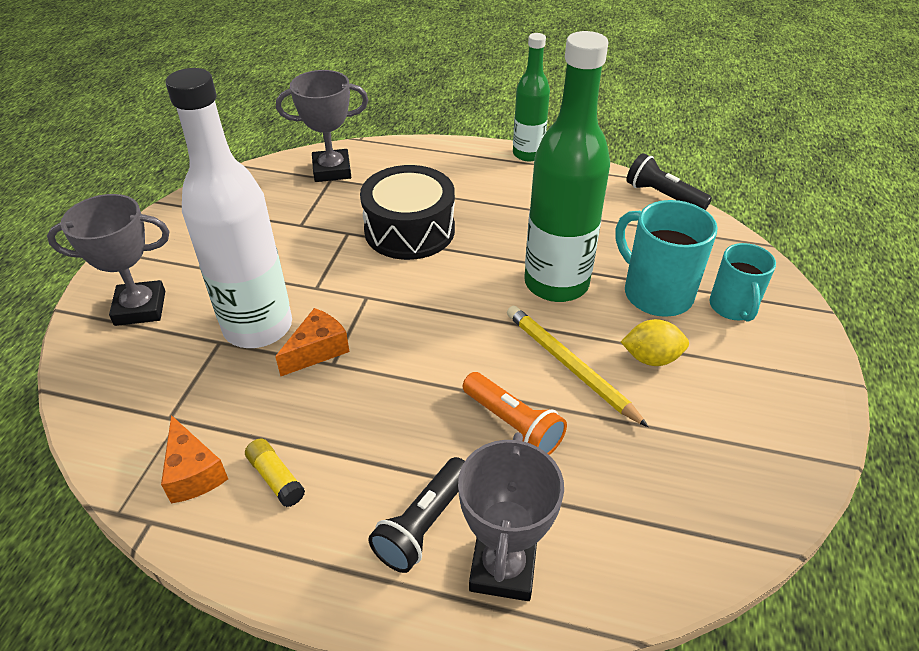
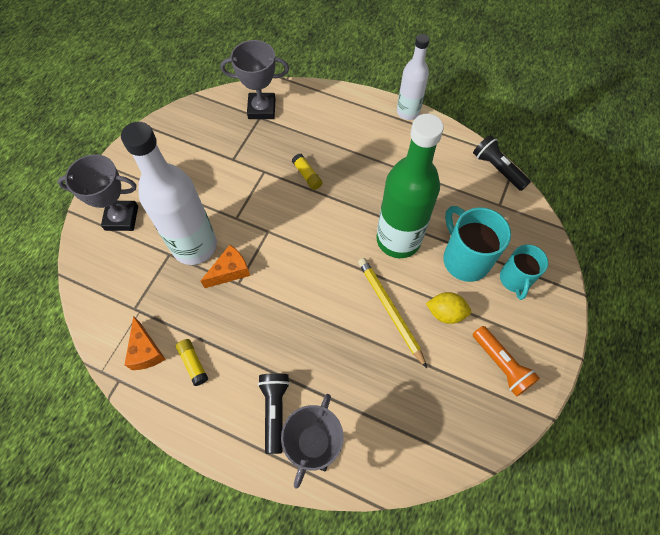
camera: 10 degrees right, 20 degrees up
(409, 230) = (307, 175): black drum -> yellow glue stick
(423, 524) = (274, 410): black flashlight -> black flashlight turned 135 degrees clockwise
(513, 424) = (343, 349): orange flashlight -> orange flashlight (501, 364)
(528, 154) = (408, 112): green bottle -> white bottle

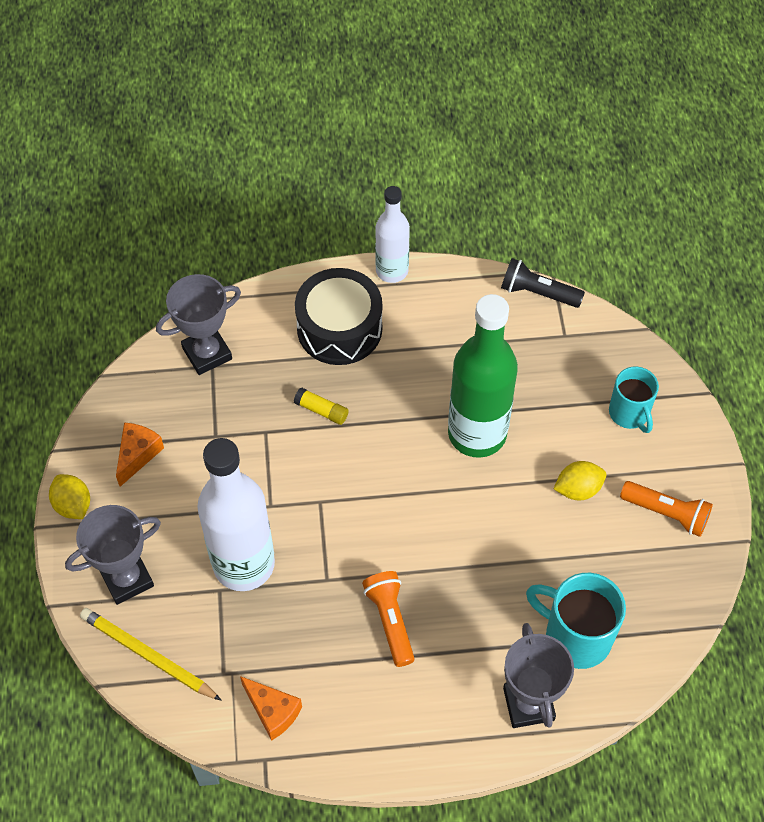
camera: 30 degrees left, 5 degrees down
(124, 159) = (73, 505): none -> yellow lemon
(193, 363) = (337, 694): yellow glue stick -> none
(230, 271) = (307, 571): orange cheese -> orange cheese (138, 455)
(260, 333) = (390, 621): none -> orange flashlight
(274, 410) = (461, 692): black flashlight -> none
(352, 131) = (339, 328): none -> black drum
(390, 310) = (517, 518): yellow pencil -> yellow pencil (148, 655)
(465, 259) = (563, 418): turquoise mug -> turquoise mug (575, 636)

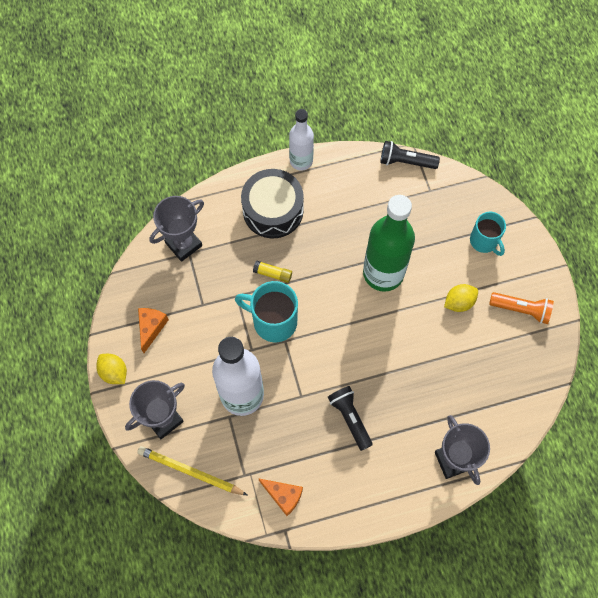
camera: 10 degrees left, 10 degrees up
(390, 621) = (350, 418): orange flashlight -> black flashlight
(575, 636) = (476, 408): turquoise mug -> turquoise mug (273, 321)

